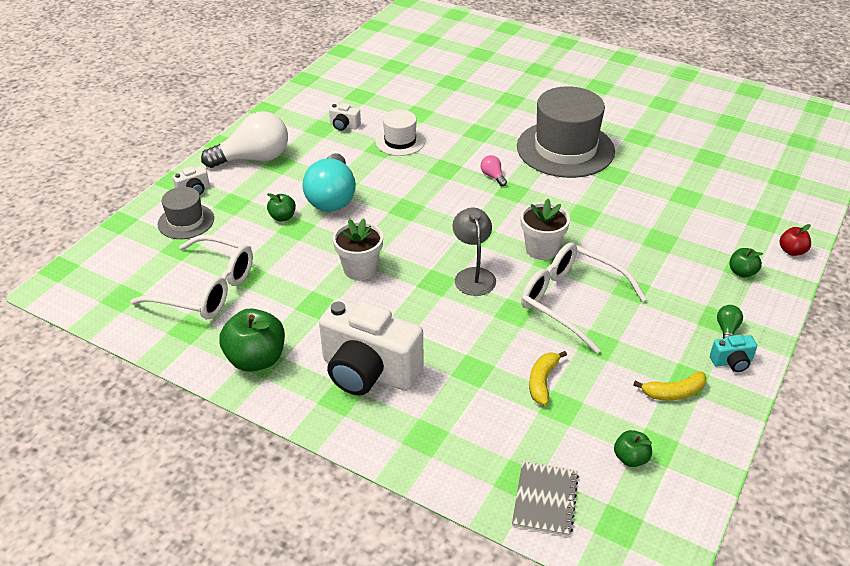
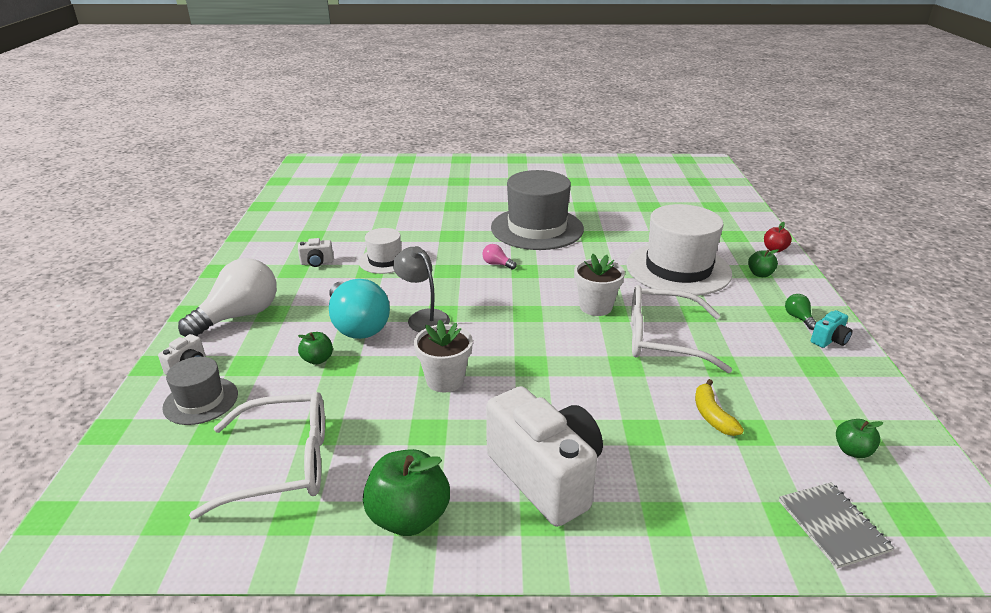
camera: 30 degrees left, 10 degrees down
(368, 371) = (546, 476): white camera -> white camera turned 120 degrees counterclockwise
(473, 275) = (559, 347): grey lamp -> grey lamp (423, 317)
(661, 238) = (678, 269): none -> white hat
(673, 392) = (819, 380): yellow banana -> none

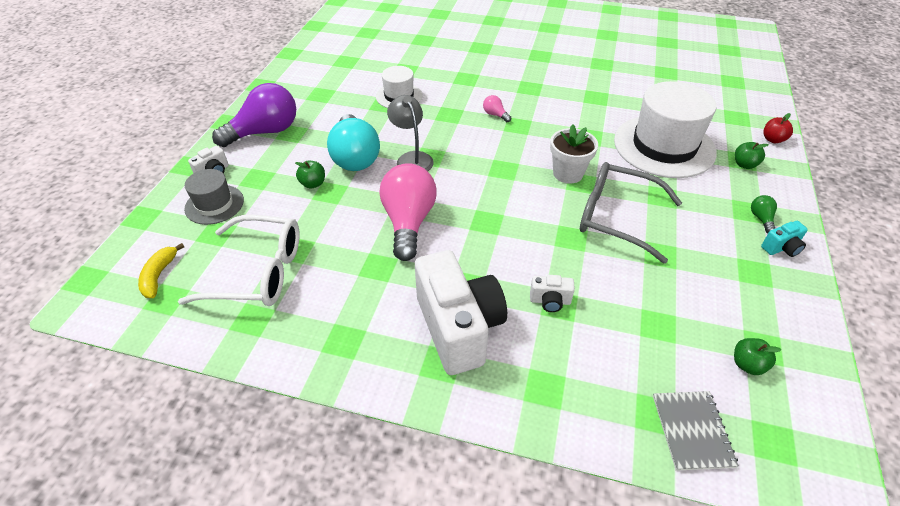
camera: 15 degrees right, 15 degrees up
(239, 316) = (265, 132): white light bulb -> purple light bulb
(317, 263) = (342, 90): white camera -> white camera (550, 301)
(409, 517) = (337, 339): green apple -> none
(445, 380) = (408, 222): white flower pot -> pink light bulb
(537, 228) = (546, 82): grey hat -> none
(662, 339) = (616, 217): white glasses -> grey glasses
(712, 415) = (629, 302): yellow banana -> yellow banana (159, 275)

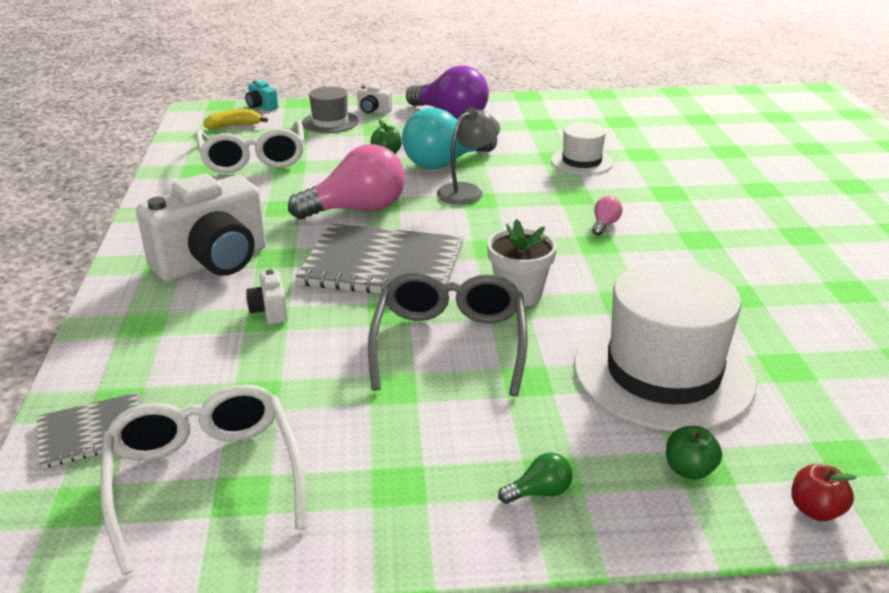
camera: 70 degrees right, 15 degrees down
(505, 226) = (383, 265): none -> grey notebook
(747, 364) = (204, 478): green apple -> white glasses
(781, 248) = (473, 518): turquoise camera -> turquoise camera (261, 107)

